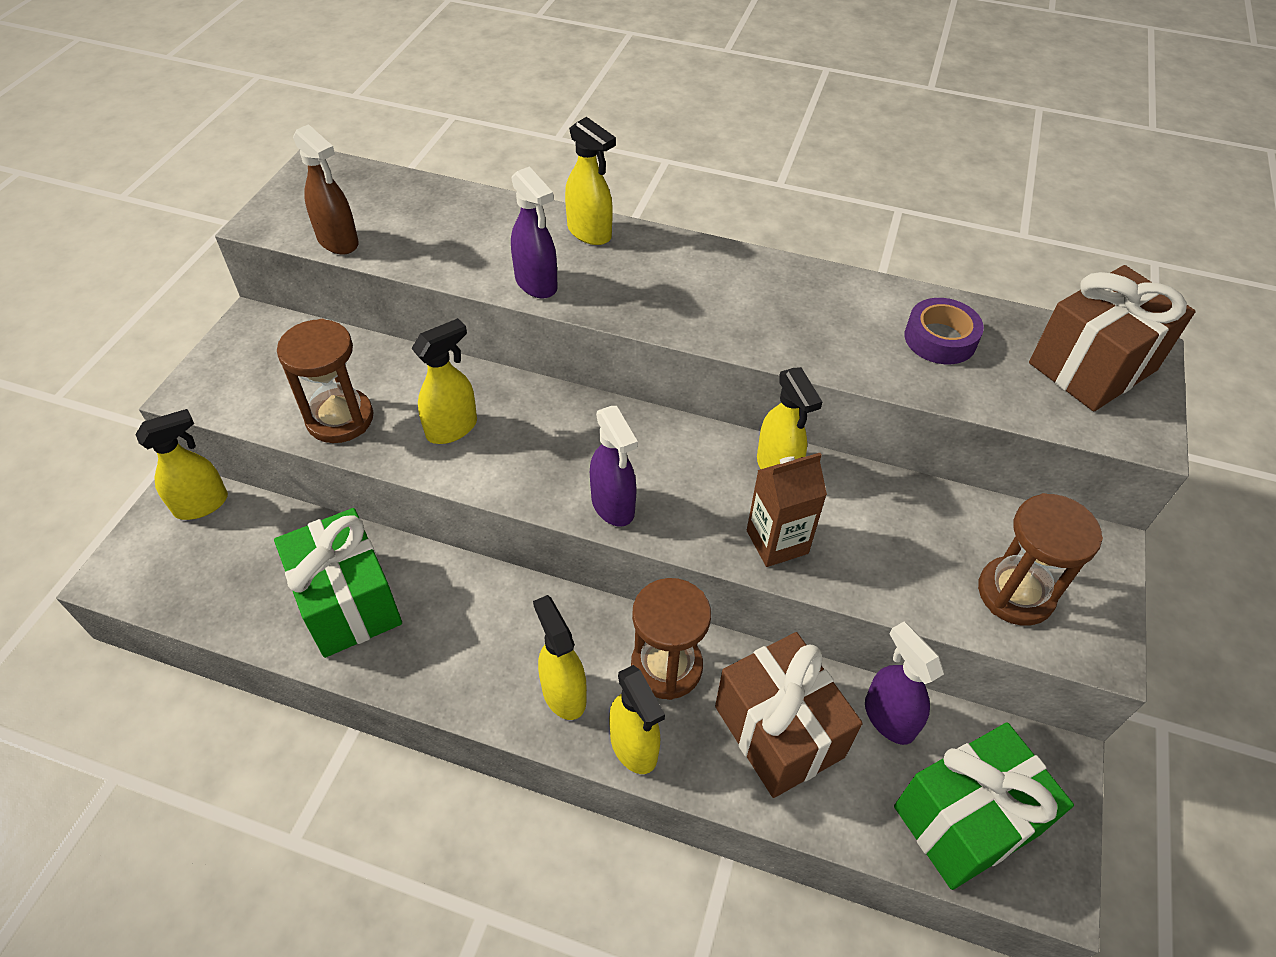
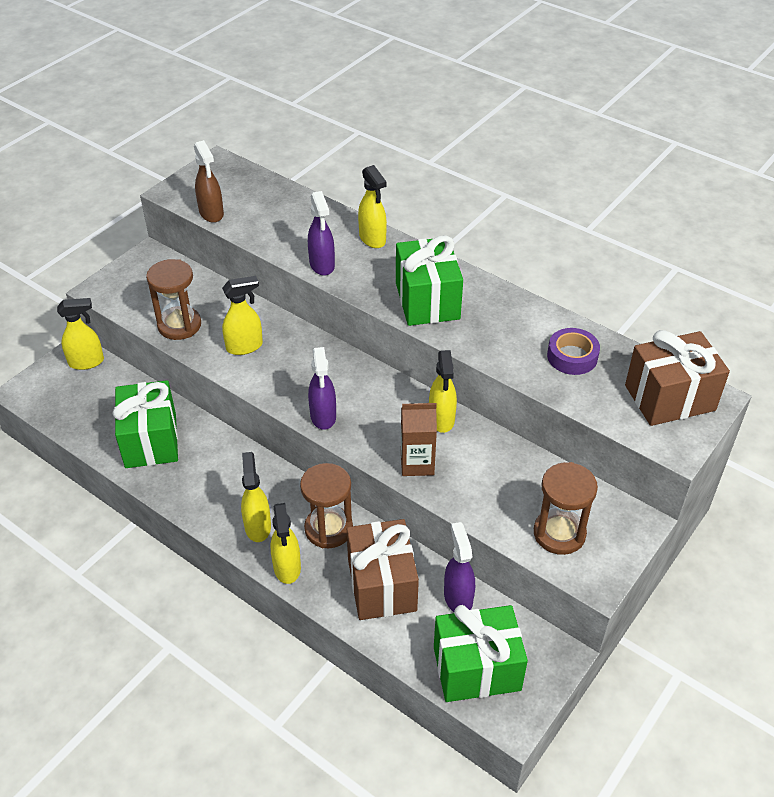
camera: 20 degrees right, 5 degrees down
(709, 303) = (427, 301): none -> green gift

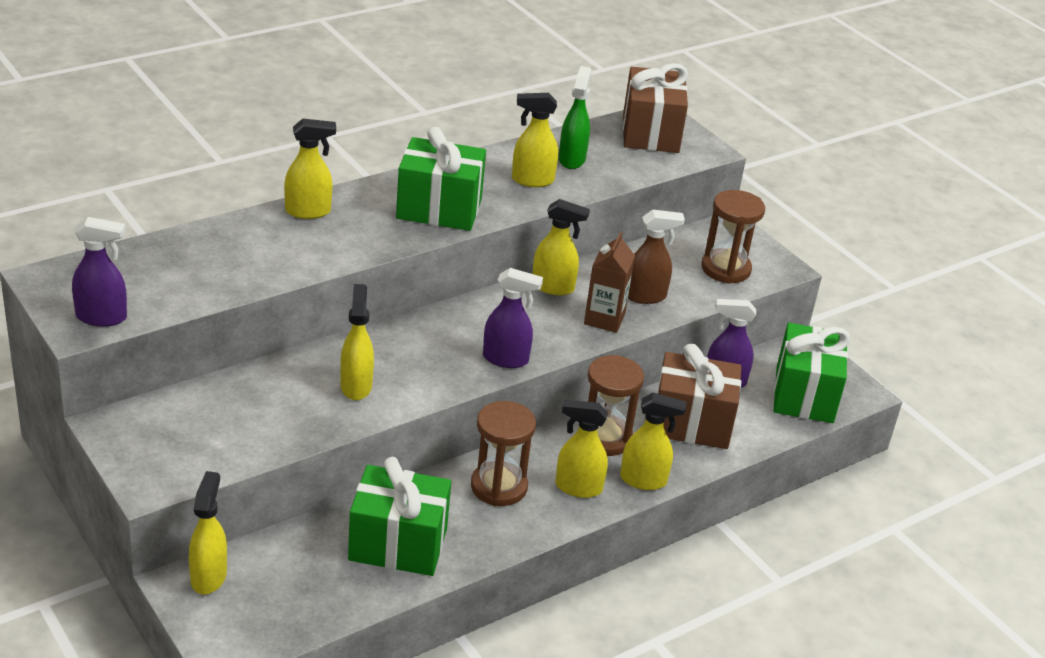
camera: 75 degrees left, 10 degrees down
(179, 325) = (279, 428): brown hourglass -> brown hourglass (499, 487)
(211, 214) = (158, 309): brown spray bottle -> brown spray bottle (645, 296)
(322, 265) = (329, 256): purple spray bottle -> purple spray bottle (102, 317)
(515, 341) = (532, 180): none -> yellow spray bottle
(572, 356) = (572, 159): purple tape -> green spray bottle

